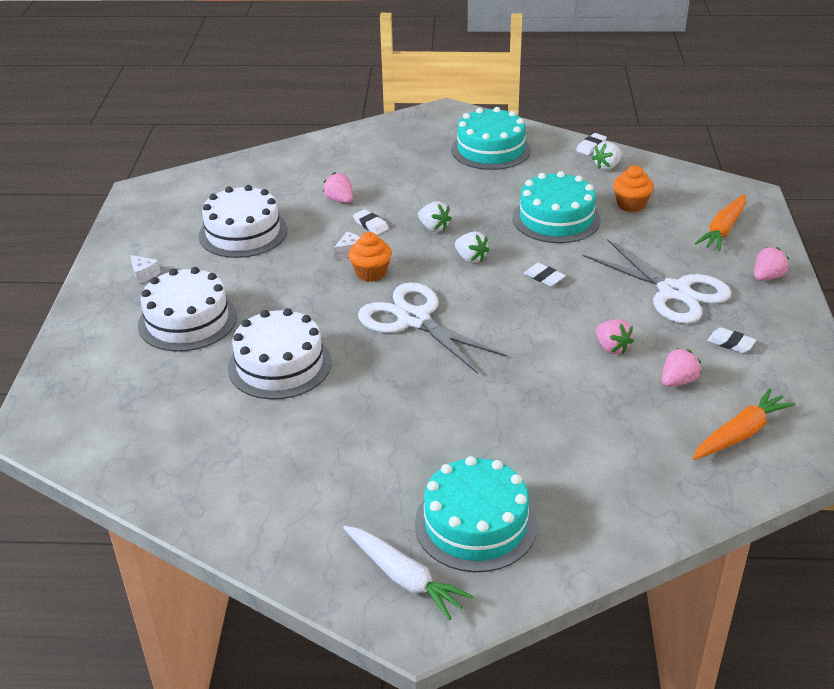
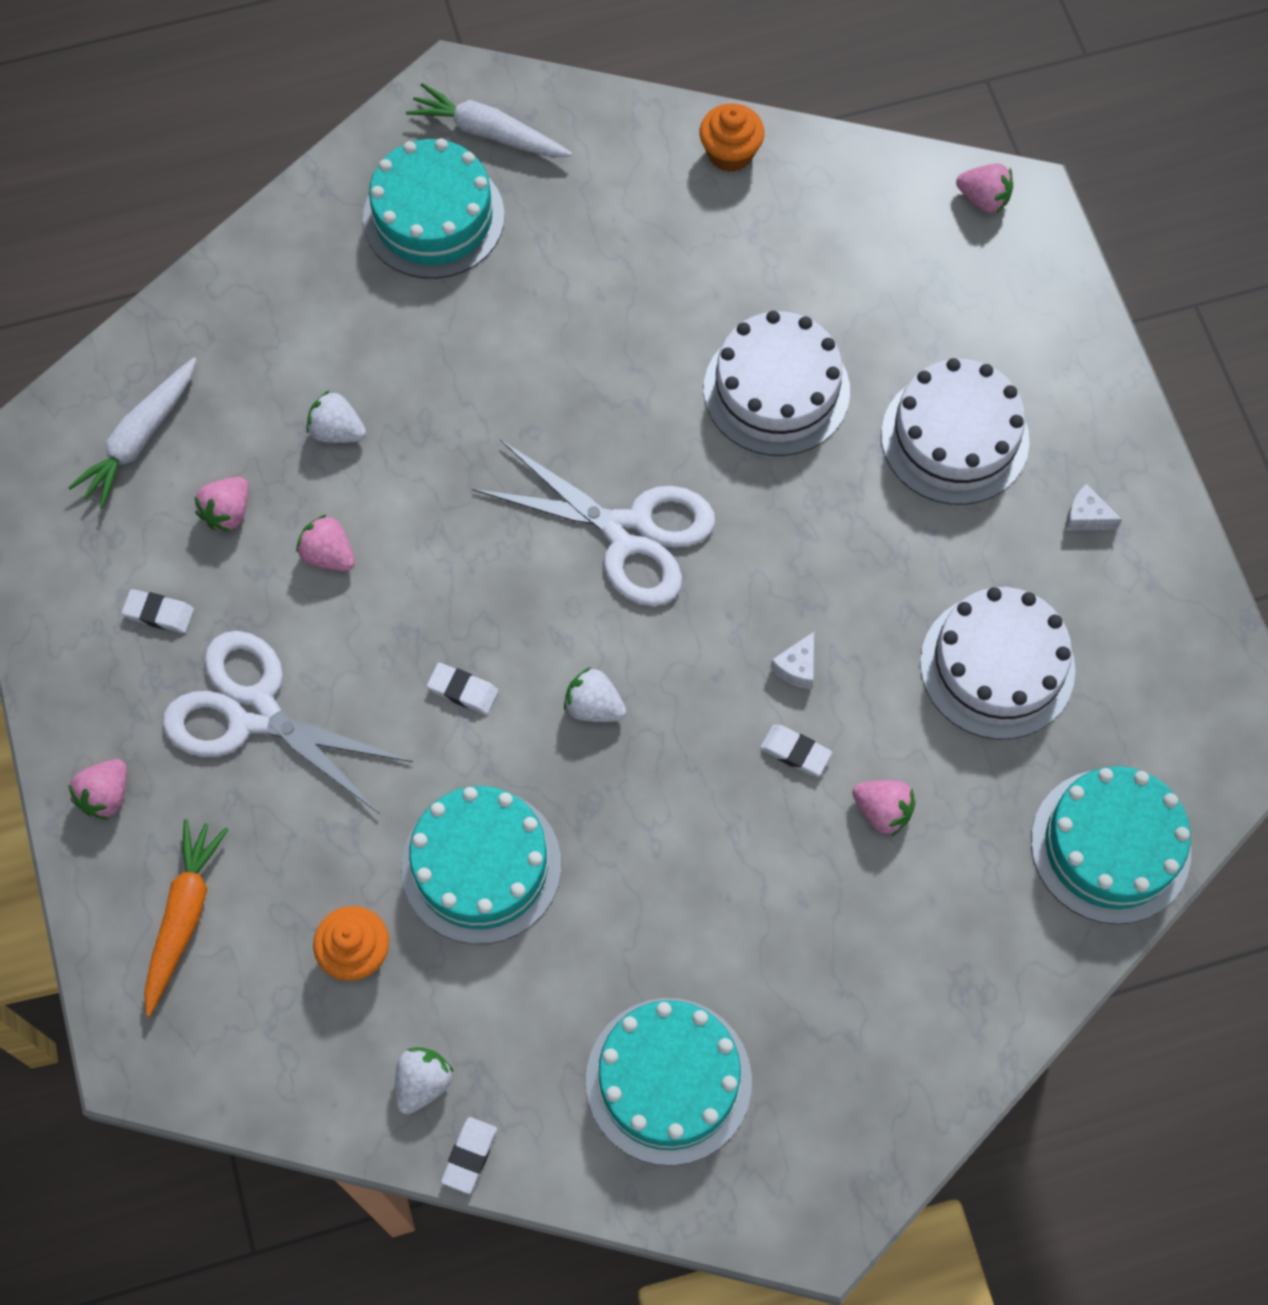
camera: 160 degrees right, 30 degrees up
(57, 435) = (983, 199): none -> pink strawberry
(239, 173) = (1110, 846): none -> turquoise cake
(371, 273) = (738, 622): orange cupcake -> orange cupcake (730, 153)
(434, 228) = (684, 775): white strawberry -> white strawberry (337, 431)
(740, 434) = (140, 439): orange carrot -> white carrot

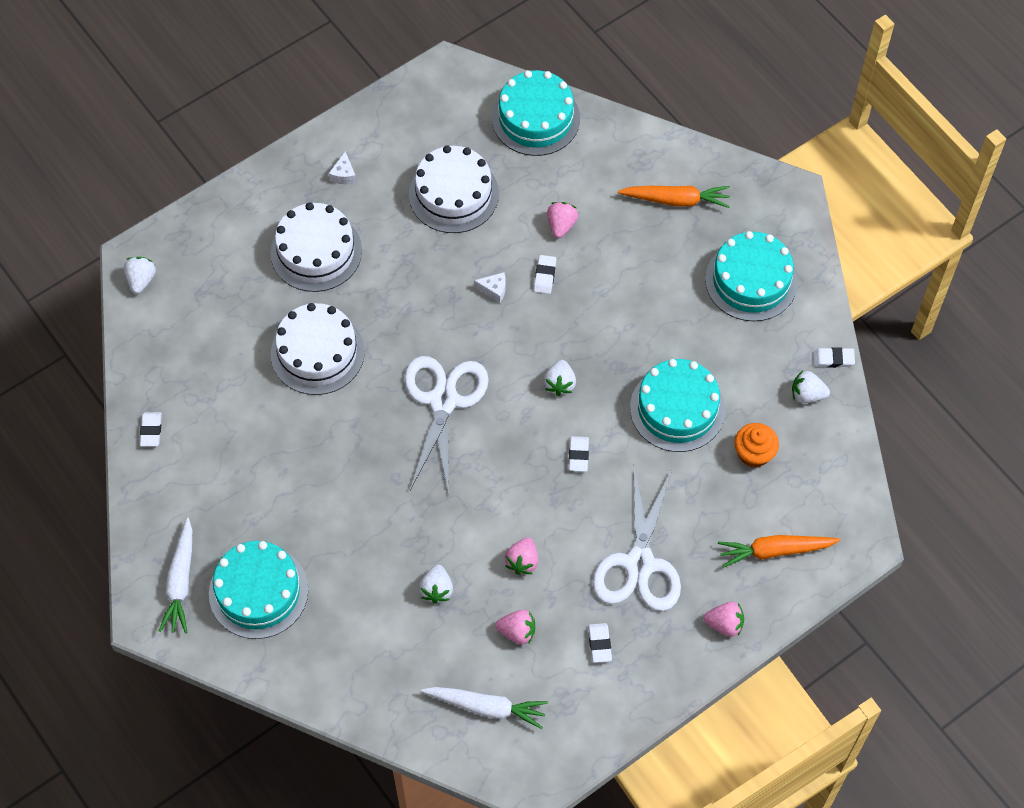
camera: 110 degrees left, 5 degrees down
(730, 153) = (151, 431): orange cupcake -> white eraser
(870, 1018) = (676, 200): none -> orange carrot
(983, 199) = (141, 280): pink strawberry -> white strawberry

